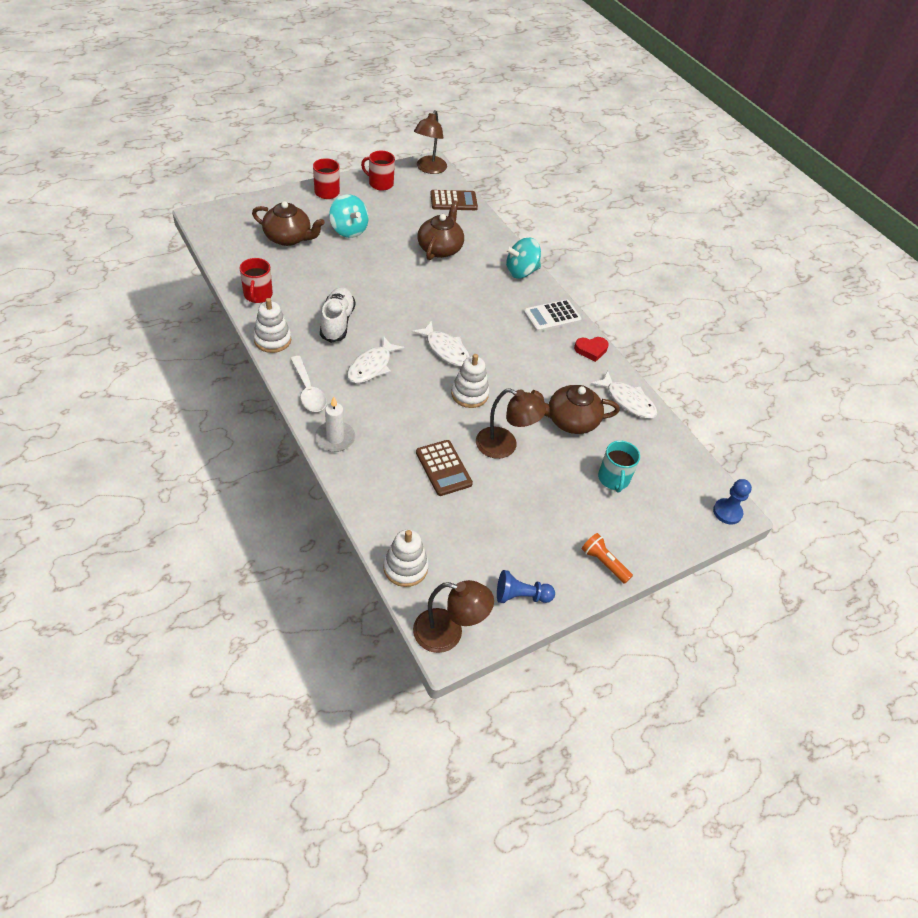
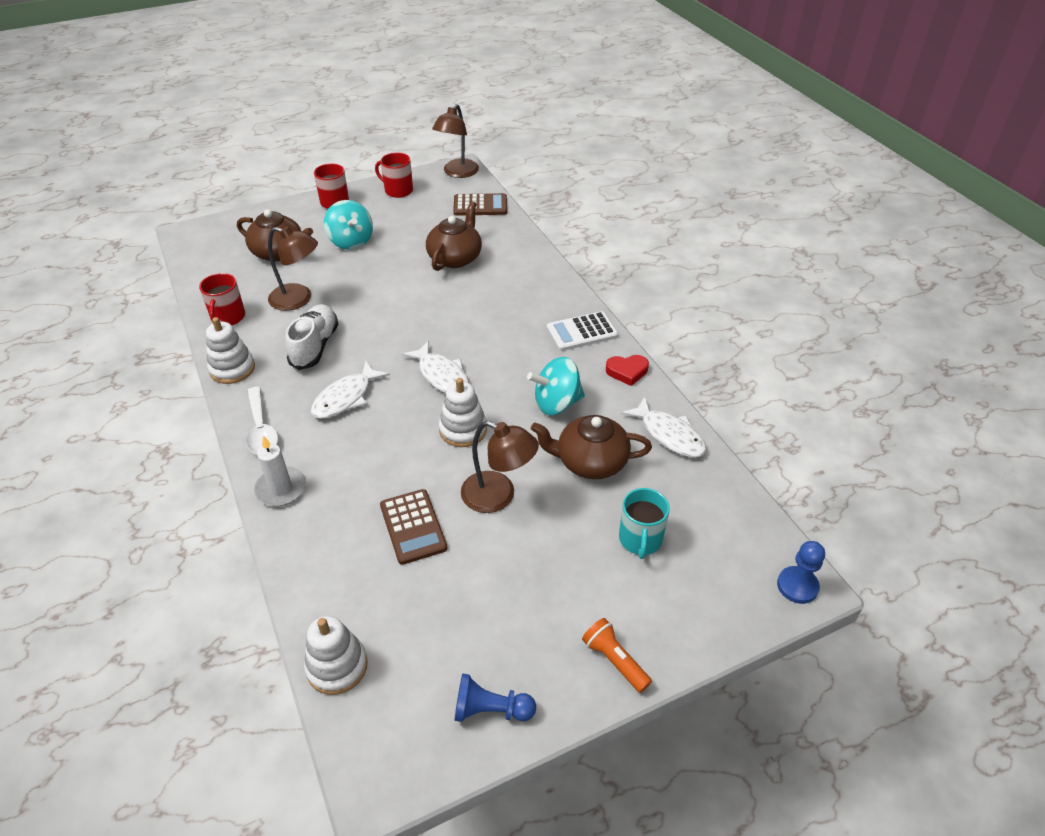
camera: 10 degrees right, 5 degrees down
(448, 633) = (378, 767): brown lamp -> brown lamp (298, 299)
(521, 272) = (550, 281): turquoise spinning top -> turquoise spinning top (556, 403)

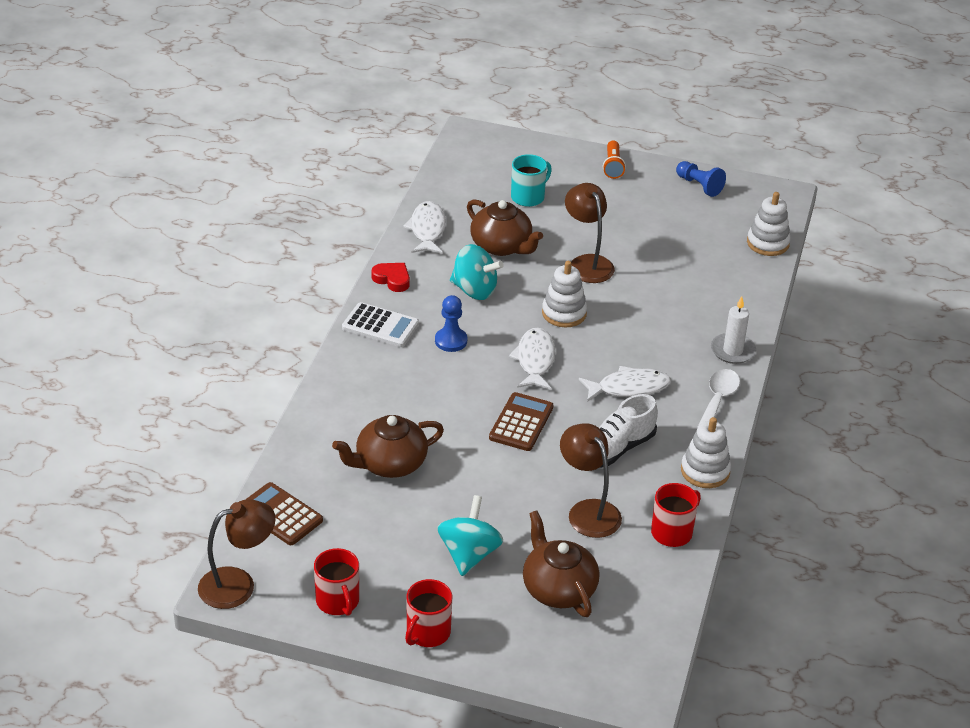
camera: 140 degrees left, 5 degrees down
(413, 527) = (661, 279): brown calculator -> brown calculator (521, 422)
(797, 586) = (473, 136): blue pawn -> blue pawn (451, 341)

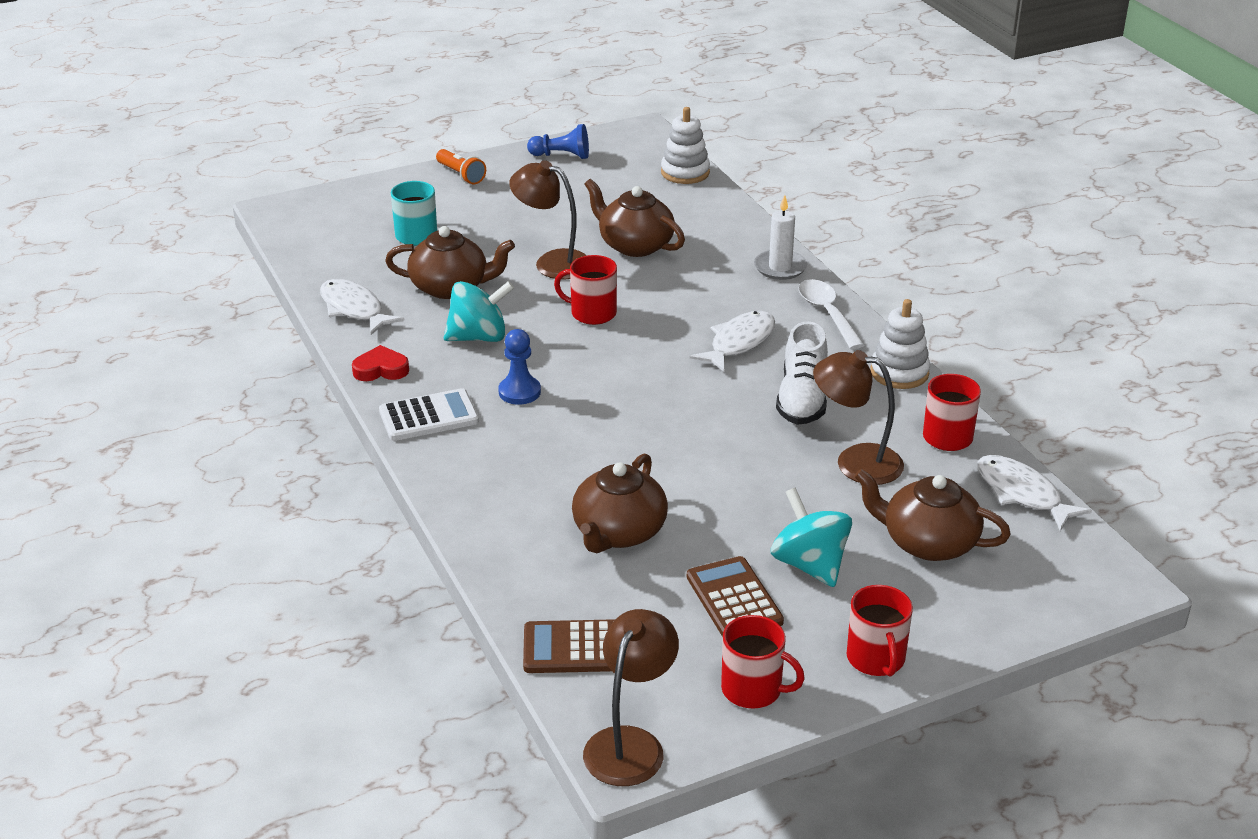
camera: 40 degrees left, 5 degrees down
(521, 422) = (688, 424): brown calculator -> brown calculator (734, 599)
(535, 360) = (623, 365): white fish -> white fish (1022, 493)
(564, 313) = (592, 313): white stacking toy -> red mug
(657, 280) = (635, 245): none -> brown teapot

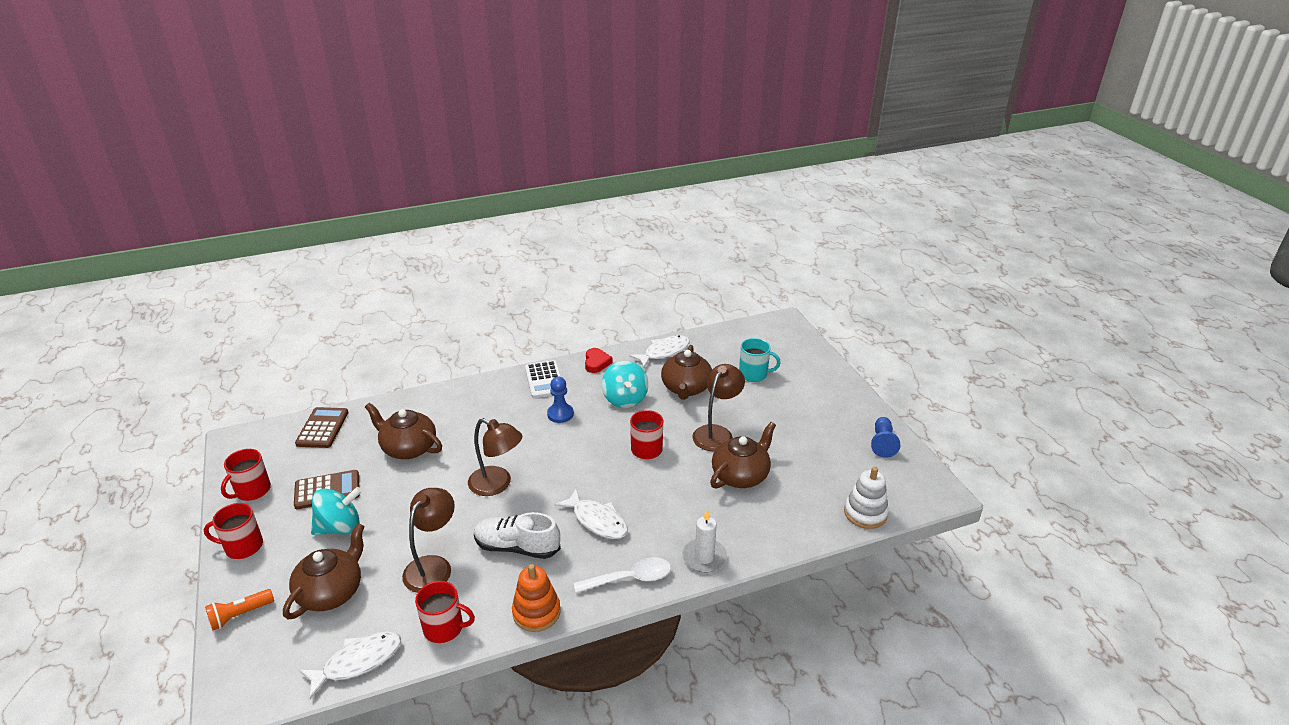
camera: 95 degrees right, 0 degrees up
(461, 175) = (842, 393): orange flashlight -> orange flashlight (240, 615)
(630, 743) = (244, 443): brown lamp -> brown lamp (497, 484)
(899, 372) = (536, 612): white stacking toy -> orange stacking toy

